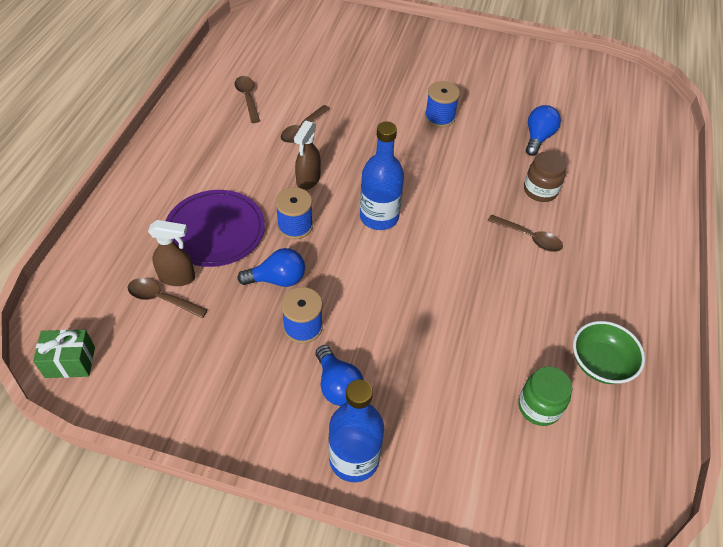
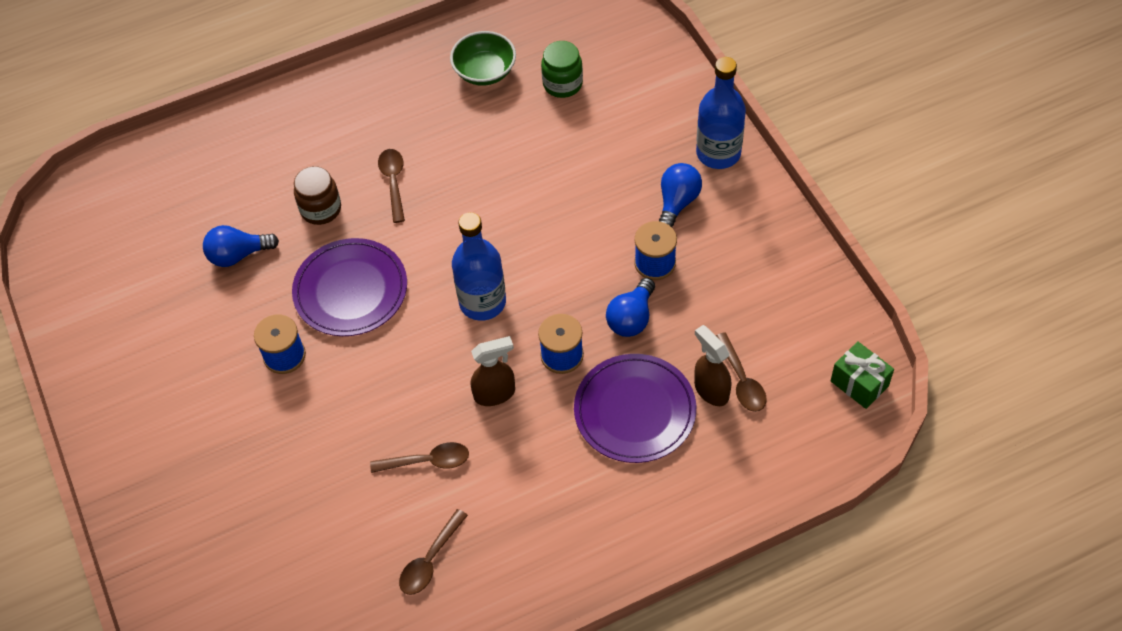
camera: 125 degrees left, 5 degrees up
(277, 279) = (631, 318): blue light bulb -> blue light bulb turned 105 degrees counterclockwise
(457, 167) = (350, 290): none -> purple plate

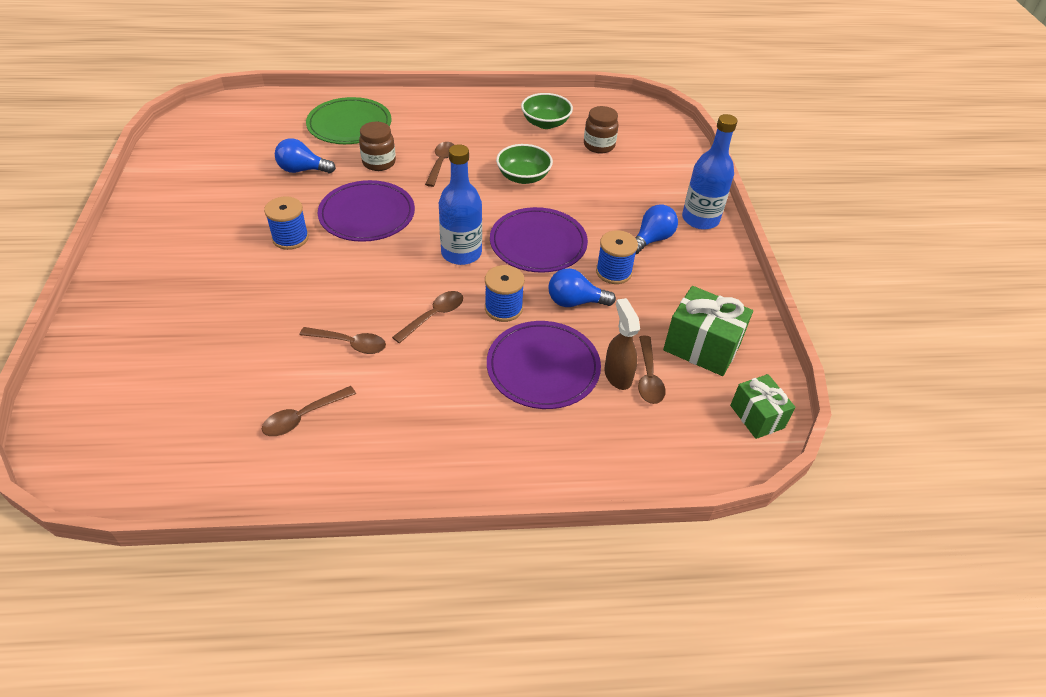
camera: 15 degrees right, 10 degrees down
(252, 164) = (349, 125): none -> green plate
(495, 394) = (434, 316): brown spray bottle -> brown spoon
(498, 167) = (523, 177): none -> green bowl
(558, 256) = (538, 243): none -> purple plate
(562, 84) = (599, 145): green jar -> brown jar
(631, 318) = (575, 302): blue light bulb -> blue light bulb turned 45 degrees clockwise
(780, 323) = (701, 347): none -> green gift

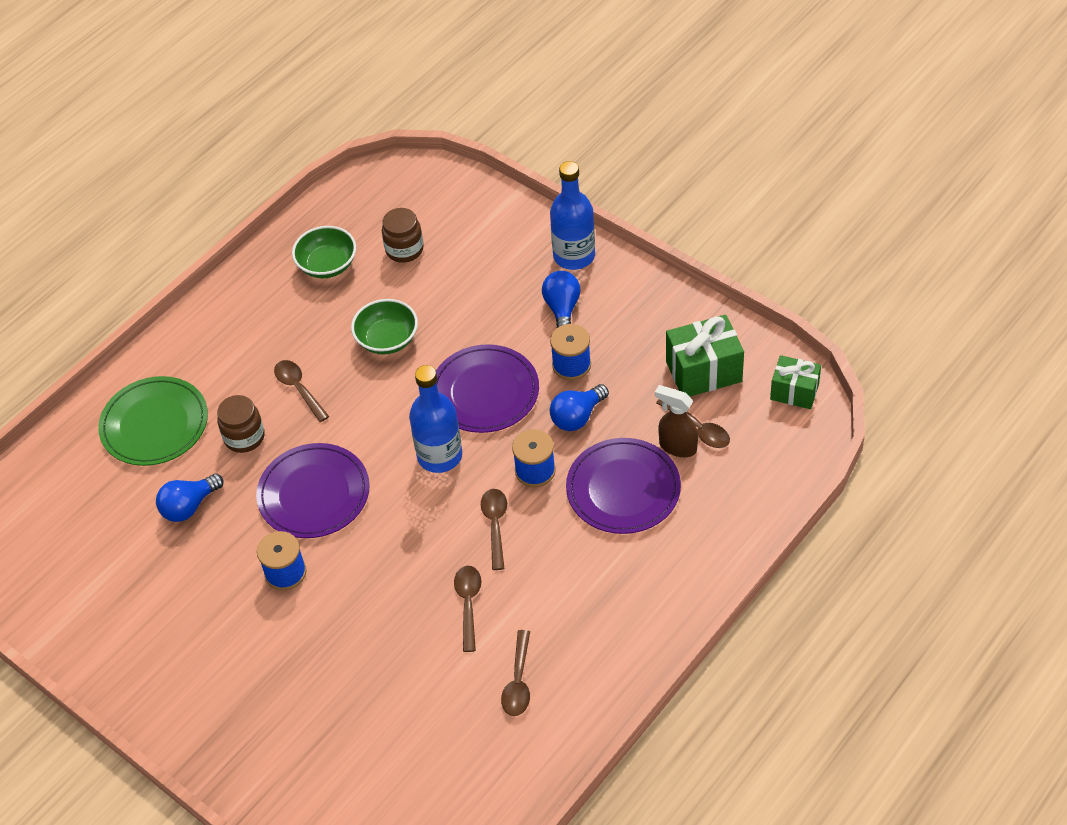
camera: 40 degrees left, 5 degrees up
(350, 343) = (468, 604): brown spoon -> brown spoon turned 60 degrees counterclockwise

